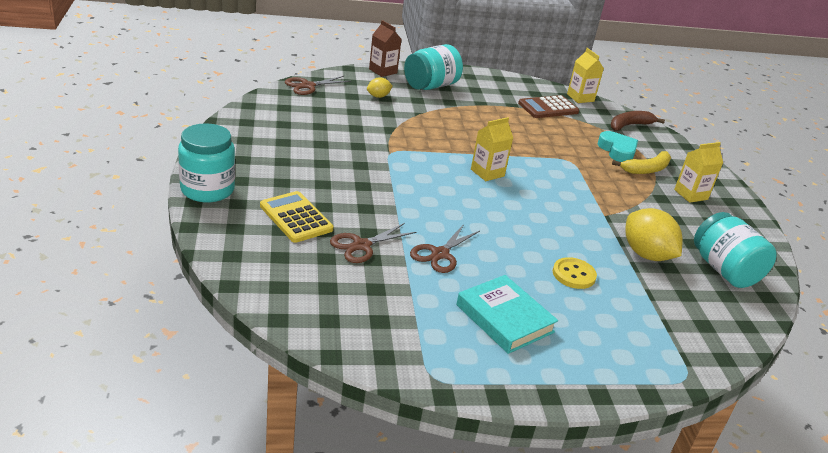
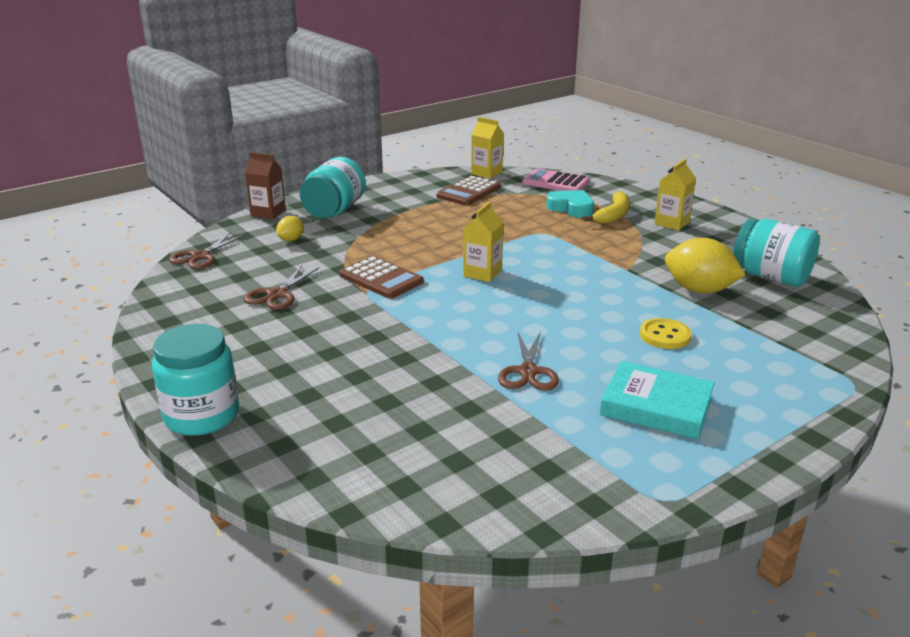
camera: 25 degrees left, 5 degrees down
(296, 217) = (340, 401): yellow calculator -> none
(361, 245) = (442, 399): brown scissors -> brown scissors (277, 295)
(410, 148) = (381, 279): none -> brown calculator
(629, 125) = (556, 182): brown banana -> pink calculator

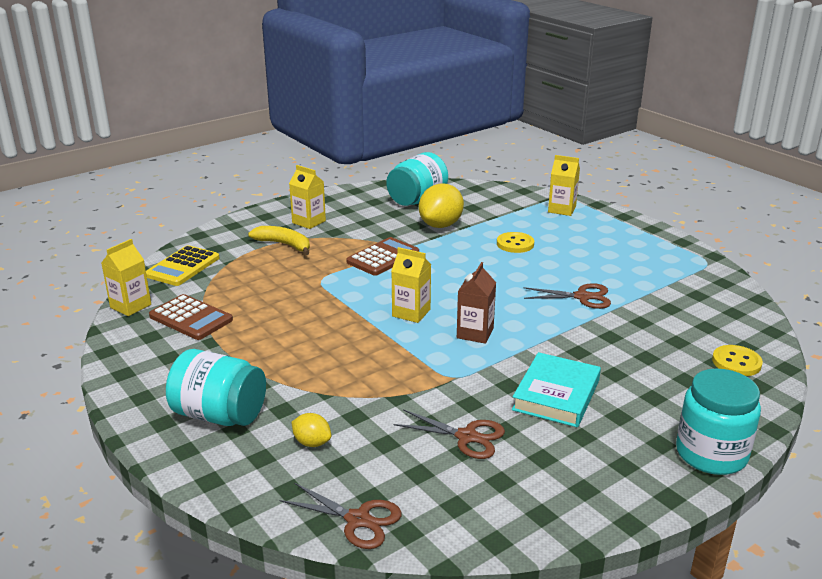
camera: 90 degrees left, 0 degrees up
(268, 213) = (211, 475): brown carton -> brown carton (475, 333)
(366, 469) = (736, 362): none -> yellow button
(381, 279) = (424, 369): brown calculator -> brown calculator (383, 257)
(556, 182) = (182, 267): pink calculator -> yellow calculator
(571, 208) = (260, 263): turquoise heart -> none
(656, 406) = (610, 255): turquoise book -> turquoise book (556, 395)
(804, 380) = (562, 209): none -> yellow carton

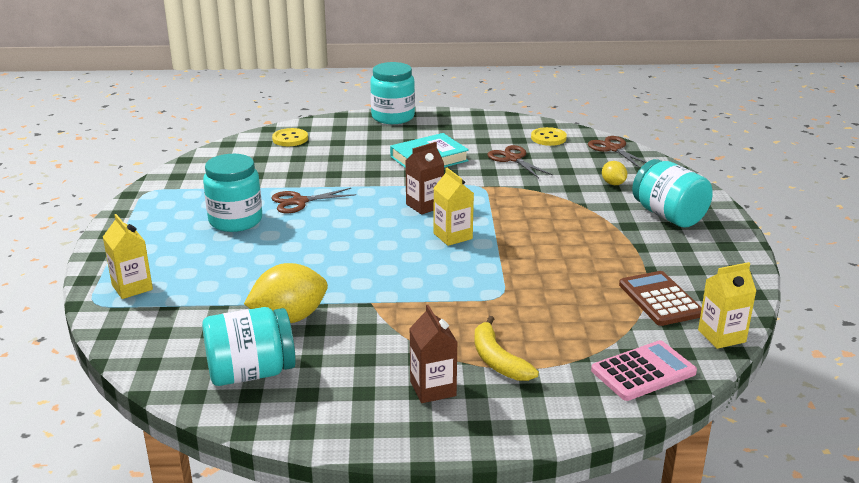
camera: 145 degrees left, 0 degrees up
(182, 267) = (643, 372): yellow calculator -> pink calculator
(309, 222) = (433, 389): yellow carton -> brown carton
(383, 257) = (408, 299): brown calculator -> none
(515, 244) = (259, 265): yellow button -> yellow button (548, 138)
(582, 297) = (299, 202): brown scissors -> brown scissors turned 60 degrees counterclockwise
(594, 265) = (235, 220): none -> turquoise jar

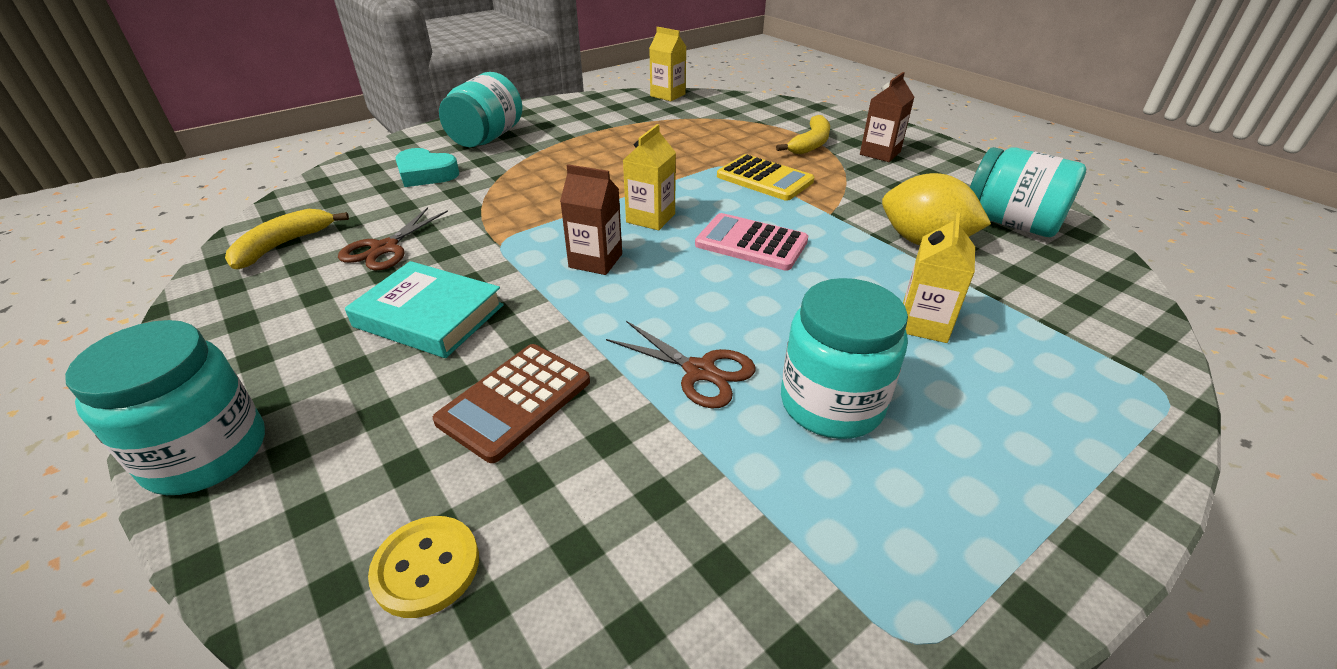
camera: 125 degrees left, 10 degrees up
(132, 287) = (1092, 385): yellow carton -> yellow carton (923, 324)
(456, 301) = (764, 179): none -> yellow calculator
(548, 138) = (283, 245): yellow button -> yellow banana
(613, 149) = (308, 195): brown scissors -> none
(613, 183) = (426, 174): yellow lemon -> turquoise heart
(643, 372) = (744, 106): pink calculator -> pink calculator (751, 243)
(660, 299) = (645, 116): brown calculator -> brown calculator (515, 401)

